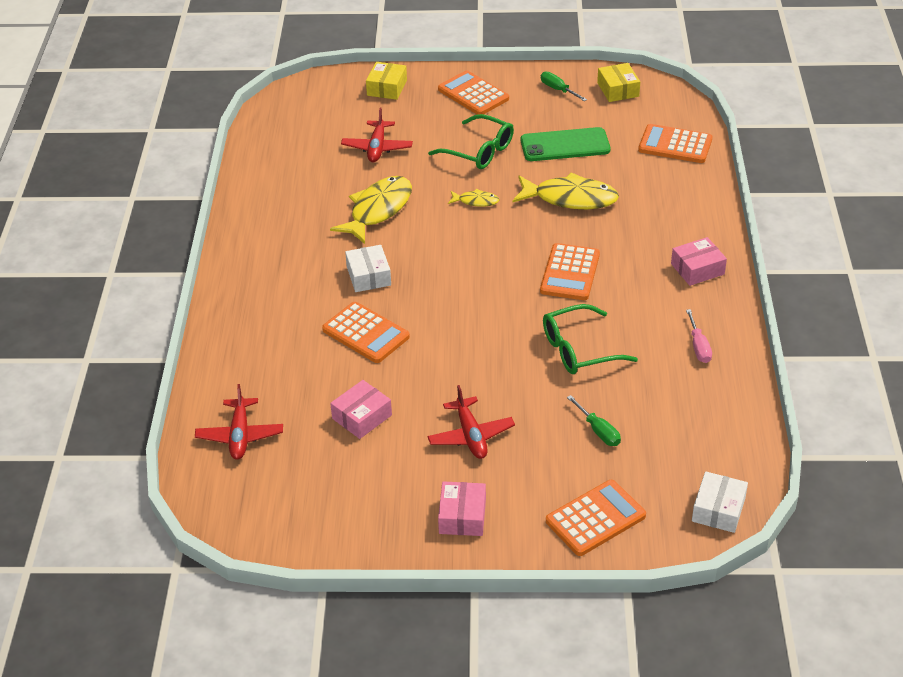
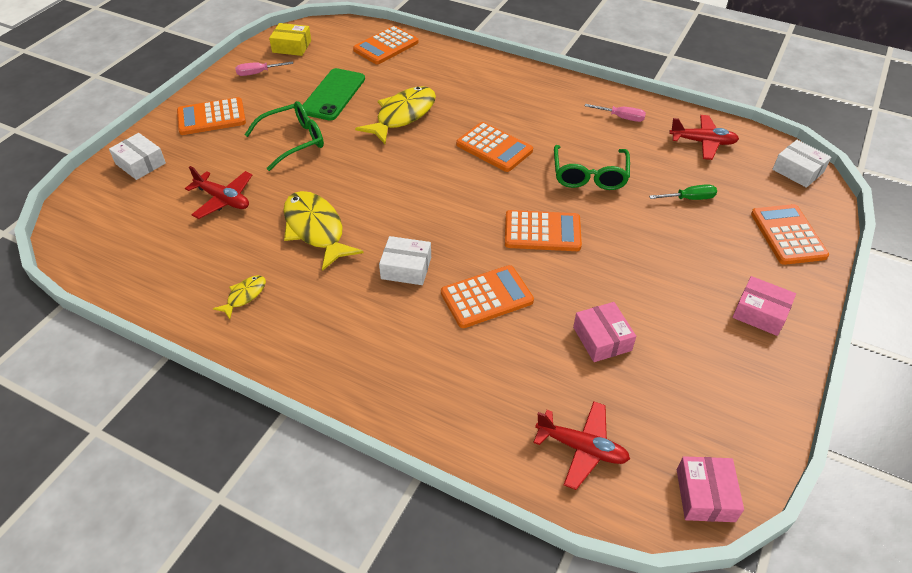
camera: 65 degrees left, 5 degrees up
(387, 88) = (140, 163): yellow box -> white box
(470, 435) = (661, 273): red plane -> red plane (702, 142)
(471, 342) = (542, 232): none -> orange calculator
(476, 201) = (359, 166): yellow fish -> yellow fish (244, 296)
(558, 90) = (258, 73): green screwdriver -> pink screwdriver
(697, 269) = (536, 87): pink box -> pink box (705, 495)

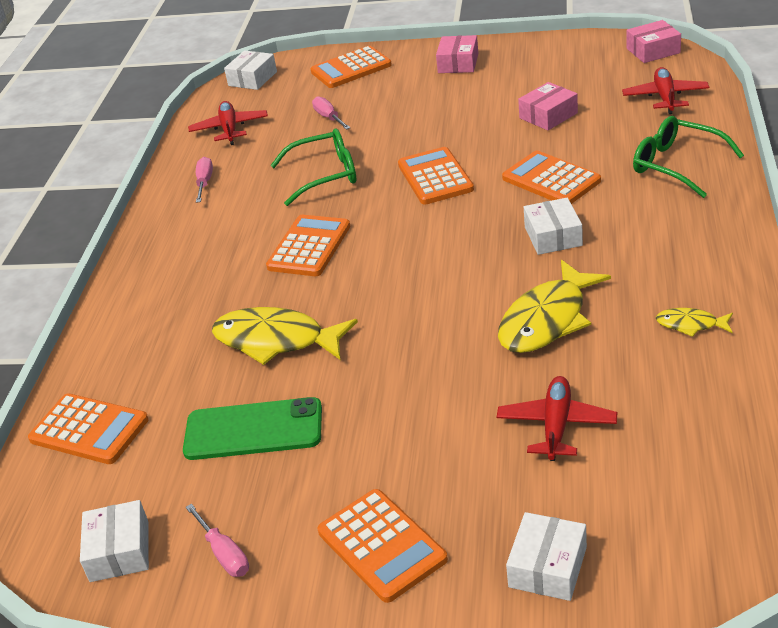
camera: 105 degrees left, 10 degrees down
(292, 46) = (119, 551): yellow box -> white box
(293, 141) = (390, 419): green glasses -> green glasses (677, 165)
(689, 198) = (329, 118): green screwdriver -> pink screwdriver

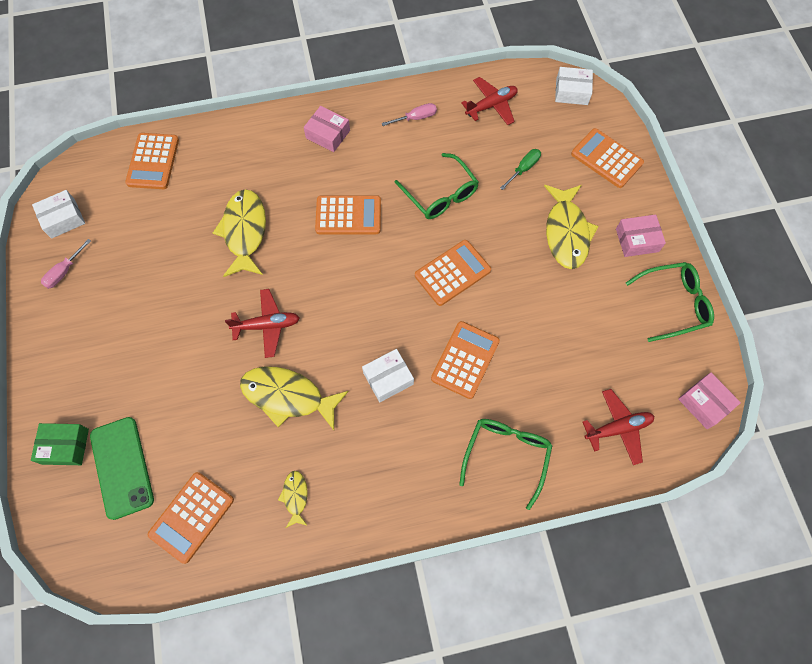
camera: 65 degrees right, 30 degrees up
(253, 430) = (161, 249): green phone -> green phone (122, 467)
(329, 118) = (523, 169): pink screwdriver -> green screwdriver
(382, 545) = (75, 351): orange calculator -> orange calculator (192, 517)
(426, 101) = (566, 233): none -> yellow fish
(540, 53) = (673, 304): none -> green glasses
(547, 567) = (65, 446): white box -> green box
(548, 115) = (564, 336): pink box -> pink box (328, 134)
(556, 425) = (182, 426): red plane -> red plane (267, 325)

